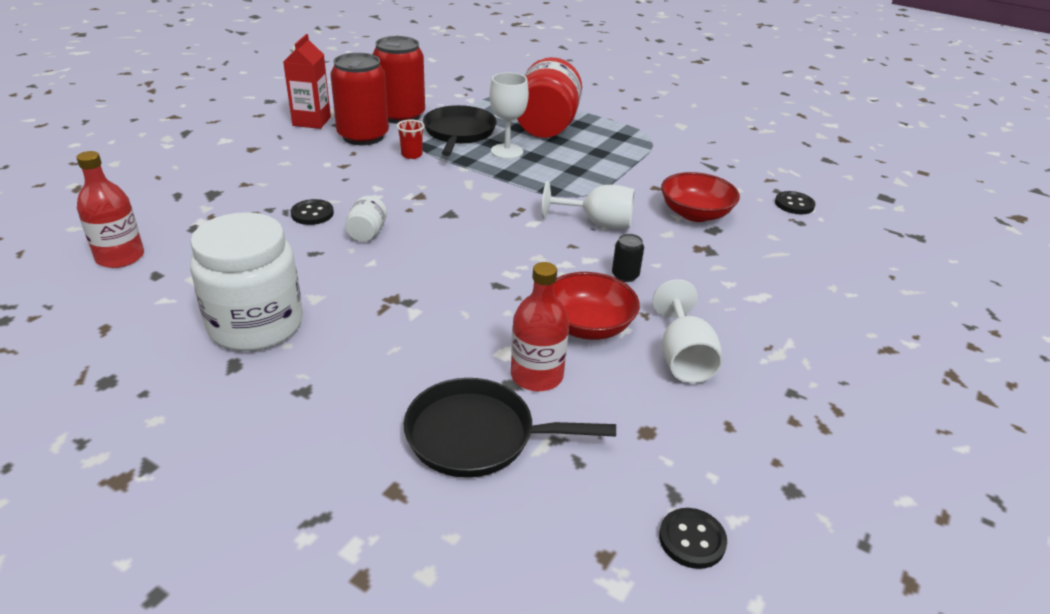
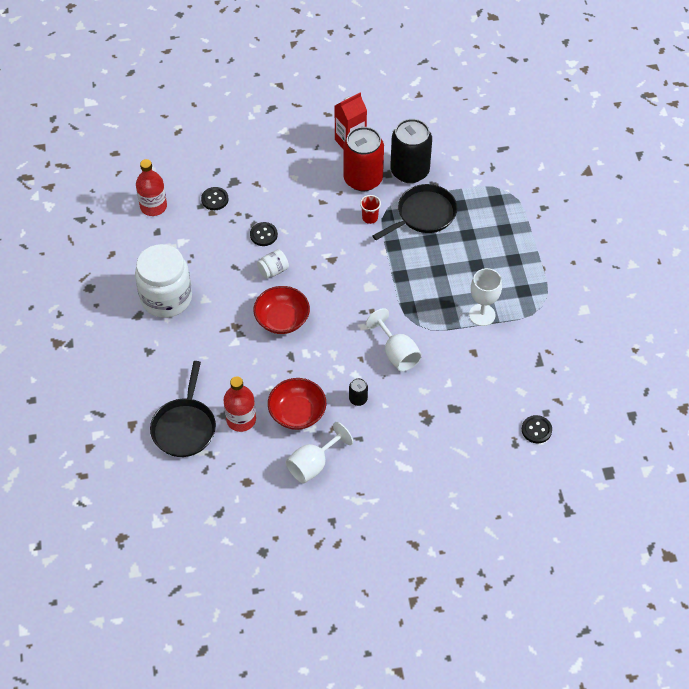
camera: 50 degrees right, 20 degrees up
(401, 116) = (409, 171): red can -> black can
(477, 436) = (184, 427): black pan -> black pan turned 135 degrees counterclockwise
(507, 151) = (429, 254): white goblet -> white goblet (482, 315)
(546, 127) = (487, 246): red jar -> none
(692, 539) = (201, 532): black button -> black button (215, 199)
(695, 214) = (463, 389): red bowl -> red bowl (282, 319)

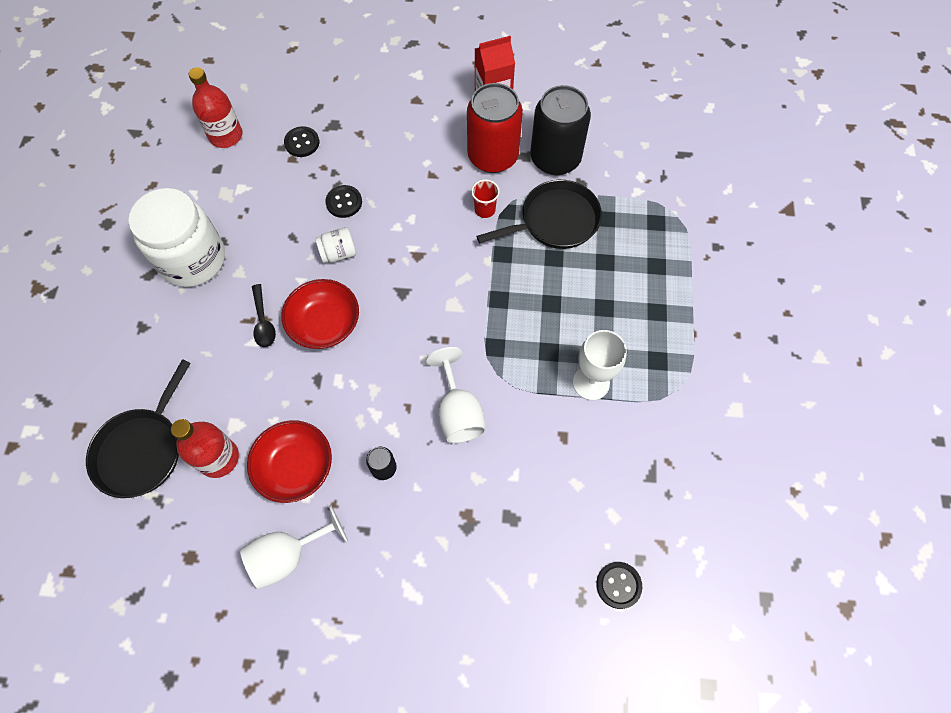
camera: 15 degrees right, 10 degrees up
(236, 328) = (263, 322): none -> black spoon

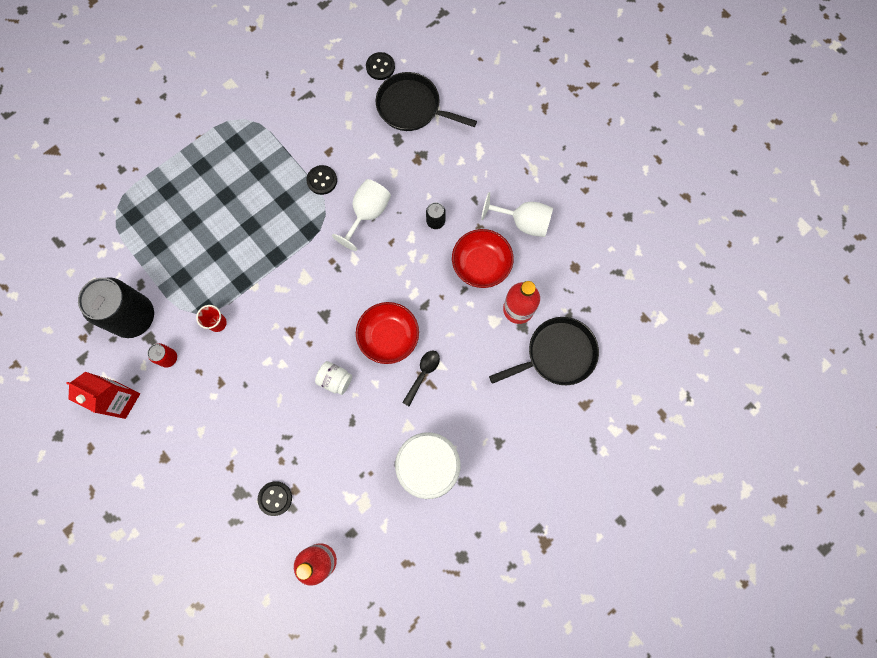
camera: 135 degrees left, 10 degrees up
(344, 202) = (295, 417): black button -> black button (322, 180)
(493, 156) = (168, 358): red can -> red can, size x0.42
(555, 221) = (187, 274): black pan -> black pan (412, 107)
(591, 383) = (282, 163): white goblet -> none

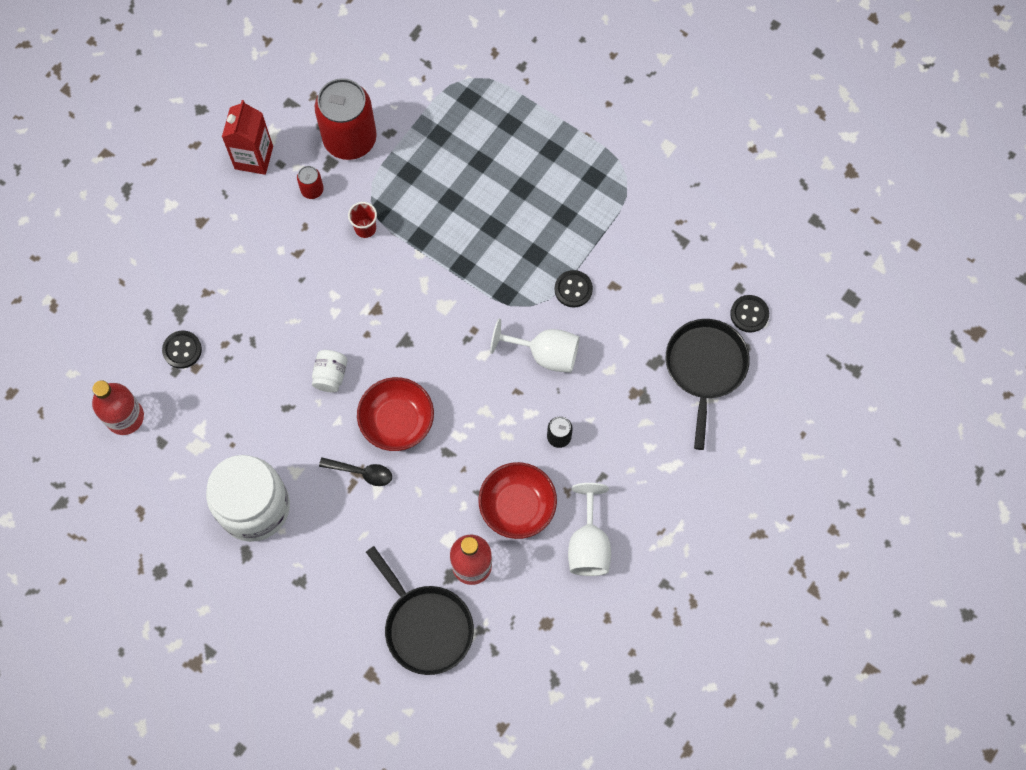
camera: 75 degrees right, 5 degrees down
(134, 317) = (350, 139): black can -> red can

